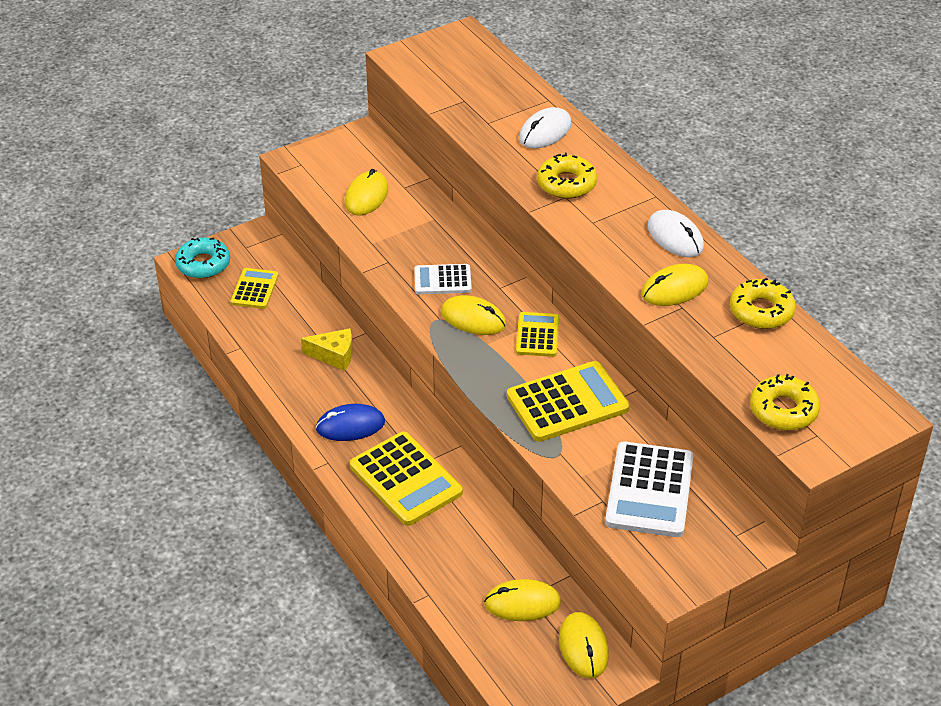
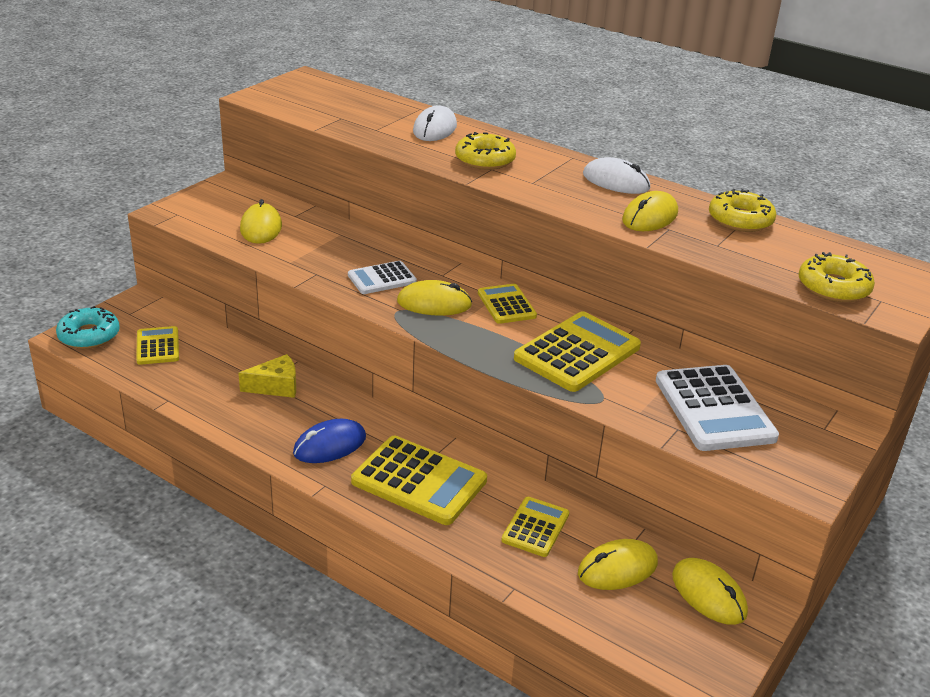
camera: 25 degrees left, 10 degrees down
(477, 548) = (535, 527): none -> yellow calculator

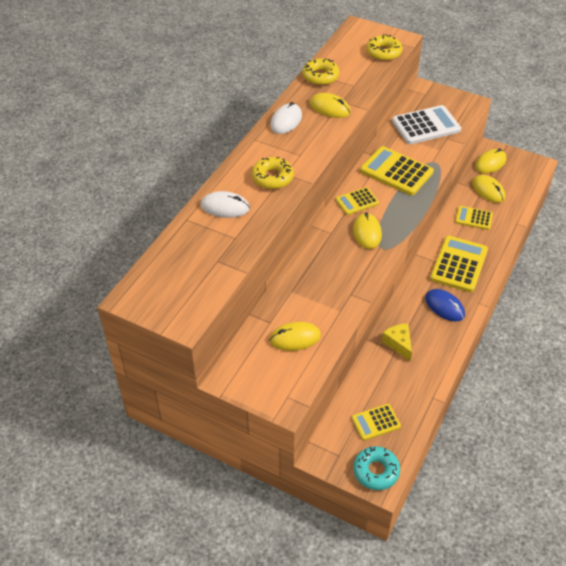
camera: 95 degrees left, 15 degrees up
(382, 279) = (346, 260): white calculator -> none

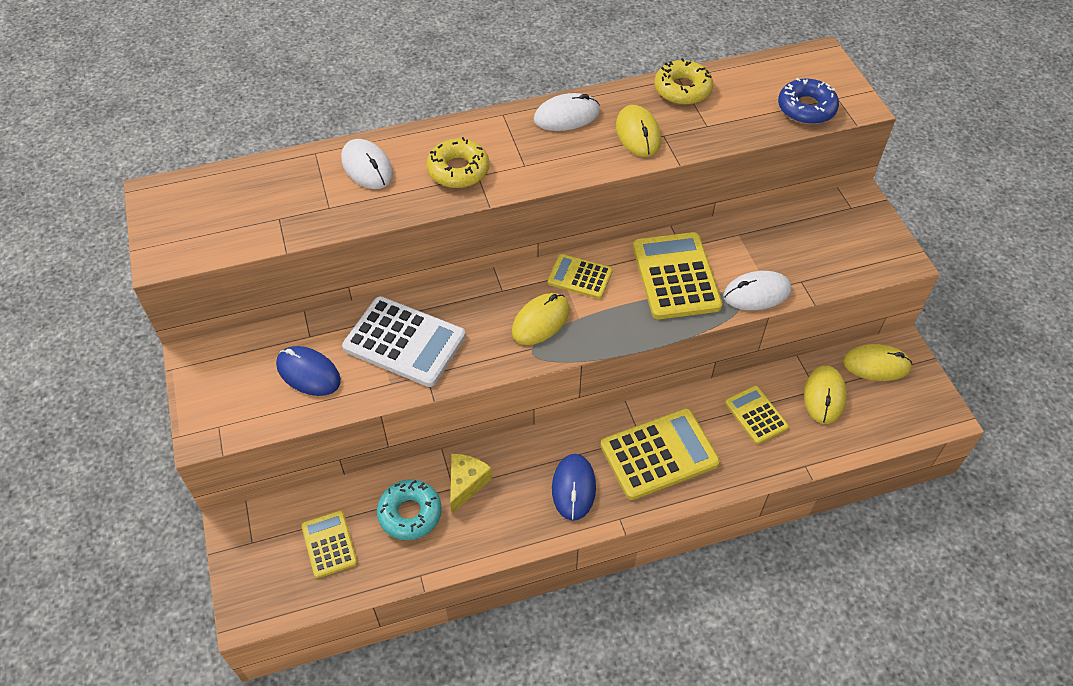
camera: 45 degrees right, 5 degrees up
(295, 338) = (308, 373): yellow mouse -> blue mouse
(376, 422) = (329, 544): yellow calculator -> yellow calculator turned 45 degrees clockwise
(376, 471) = (261, 594): turquoise donut -> turquoise donut (410, 513)
(383, 52) = (806, 108): yellow donut -> blue donut
(426, 126) = (794, 247): white calculator -> white calculator (404, 342)
(437, 155) = (757, 293): none -> white mouse

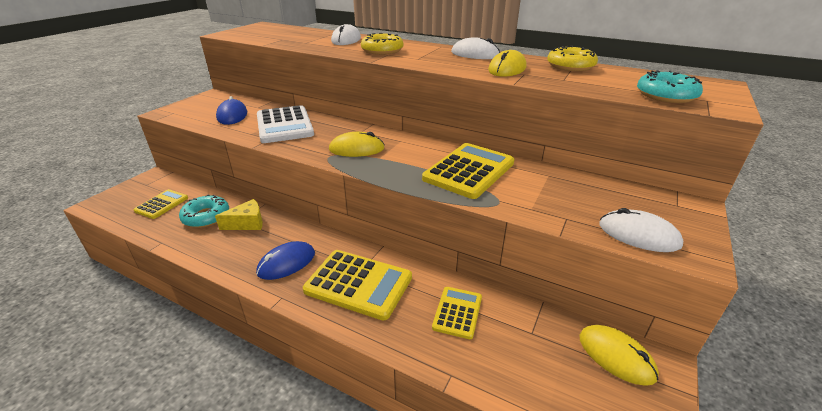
camera: 45 degrees right, 20 degrees down
(580, 277) = (409, 145): yellow calculator -> none
(757, 293) = (516, 205): white mouse -> white mouse (638, 234)
(806, 108) = (666, 95): blue donut -> turquoise donut
(824, 396) = (533, 341): yellow mouse -> none

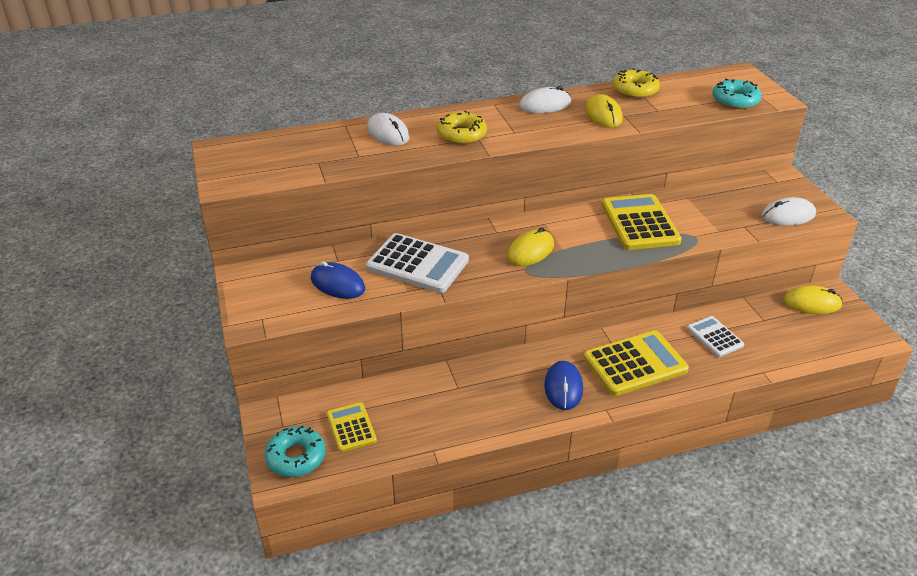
camera: 45 degrees left, 5 degrees up
(206, 217) = (421, 405): turquoise donut -> turquoise donut (296, 457)
(247, 223) = (469, 384): yellow cheese -> none
(457, 312) = (714, 337): yellow calculator -> white calculator

